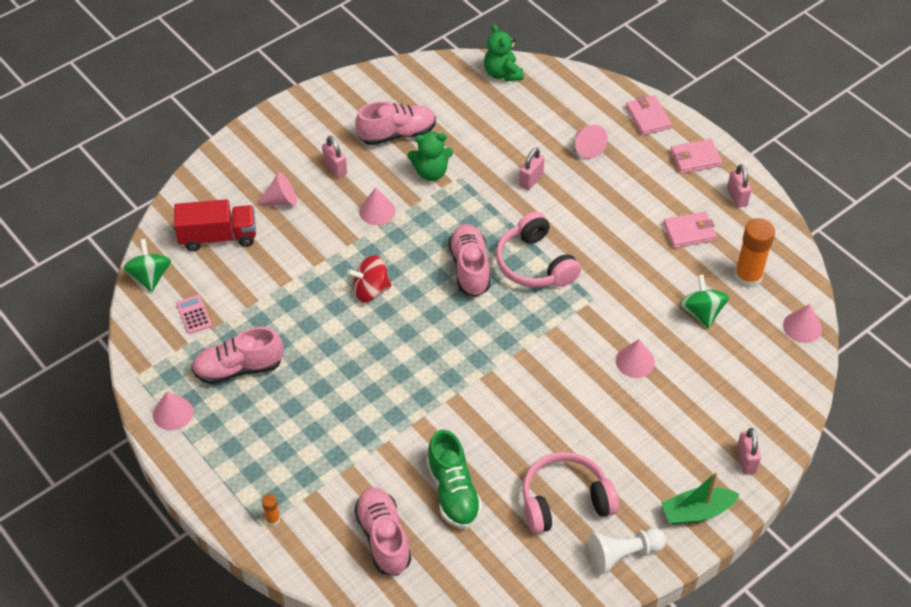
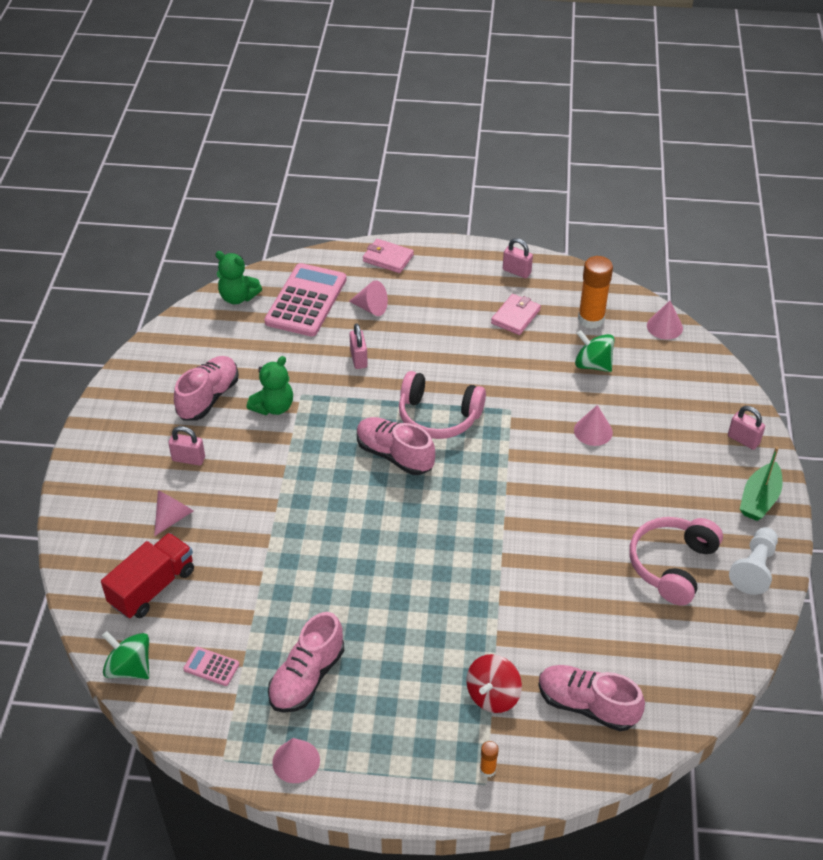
camera: 45 degrees left, 5 degrees down
(370, 290) = (338, 530): red spinning top -> red spinning top (493, 695)
(377, 211) = (266, 466): pink cone -> none
(453, 492) = (591, 626): green shoe -> none
(547, 109) = (306, 301): none -> pink calculator
(695, 158) = (456, 264): pink wallet -> none

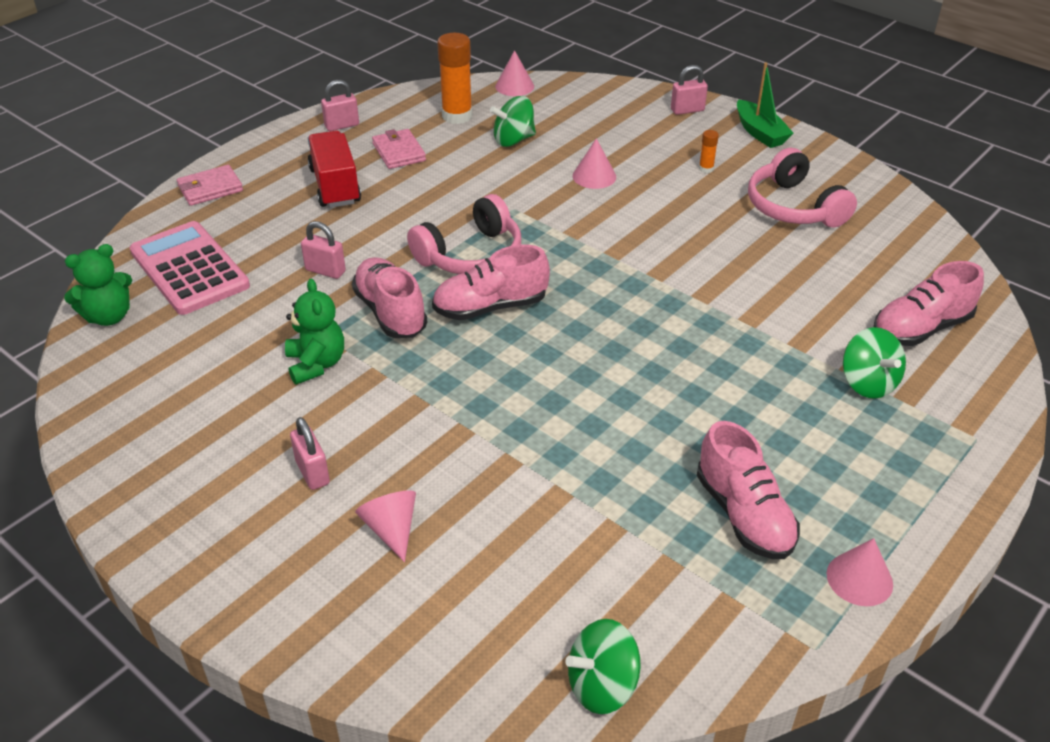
camera: 55 degrees left, 5 degrees down
(152, 587) = (488, 601): red truck -> red truck (335, 186)
(188, 459) = (312, 472): pink padlock -> pink padlock turned 75 degrees counterclockwise
(208, 398) = (235, 411): pink shoe -> pink shoe (390, 312)
(211, 667) = (664, 597): pink calculator -> none
(371, 308) = (264, 230): pink cone -> none
(488, 769) = (960, 429): orange glue stick -> orange glue stick (706, 169)
(493, 695) = (868, 383): red spinning top -> green spinning top
(754, 568) = (833, 169): white pawn -> none

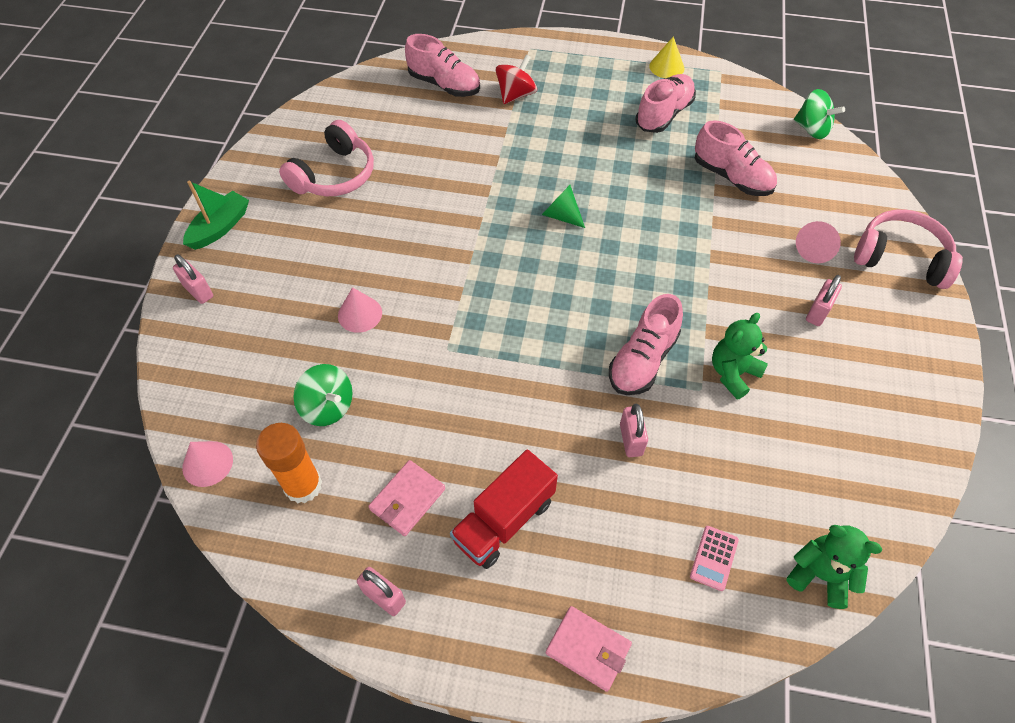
camera: 120 degrees left, 15 degrees up
(189, 269) = (714, 558): pink calculator -> pink calculator, size x0.42
(471, 255) = (534, 346): pink headphones -> pink headphones (900, 258)
(490, 307) = (587, 300): pink shoe -> pink shoe (731, 177)
(620, 336) = (561, 215): none -> green cone
(706, 169) = (304, 243): orange glue stick -> none
(859, 579) = (666, 67): pink cone -> yellow cone
(868, 383) = (516, 95): green spinning top -> red spinning top

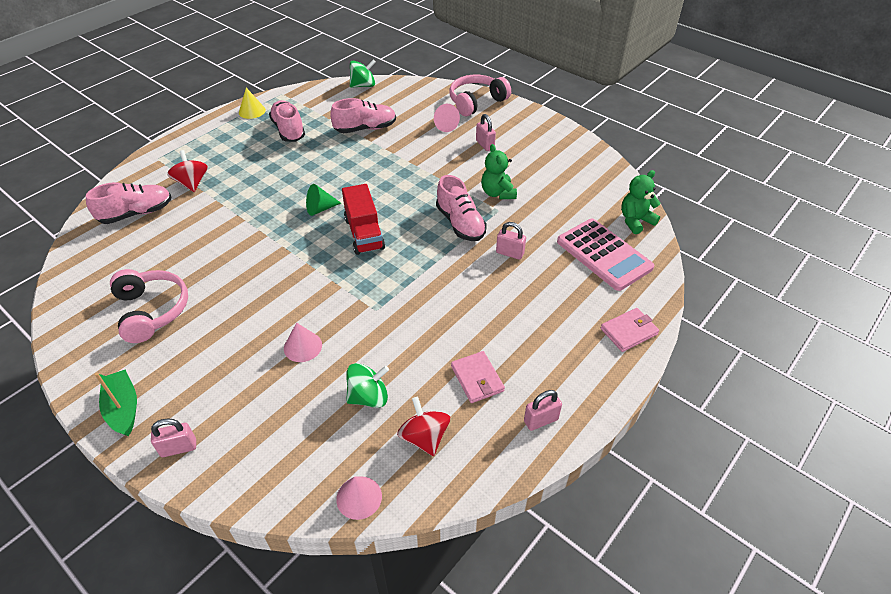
camera: 60 degrees left, 10 degrees down
(303, 485) = (424, 437): orange glue stick -> red spinning top
(504, 520) = (525, 334): red truck -> red truck (364, 233)
(714, 558) = (604, 254): pink calculator -> pink calculator, size x2.37

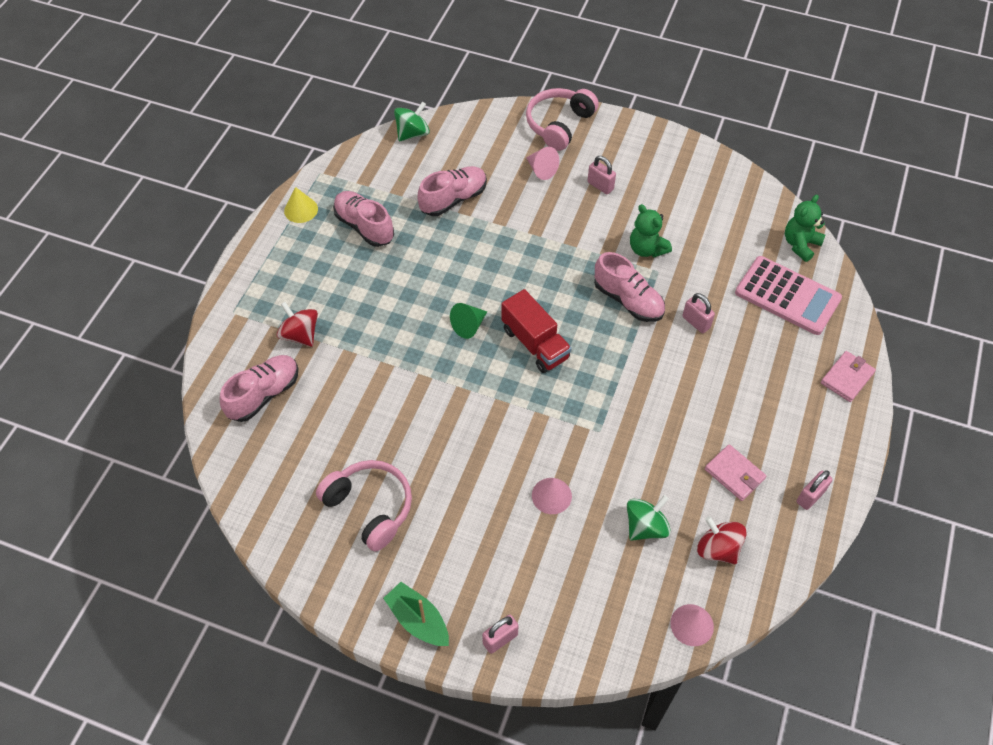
camera: 20 degrees left, 10 degrees up
(510, 253) = (696, 322): pink padlock -> pink padlock turned 45 degrees clockwise

